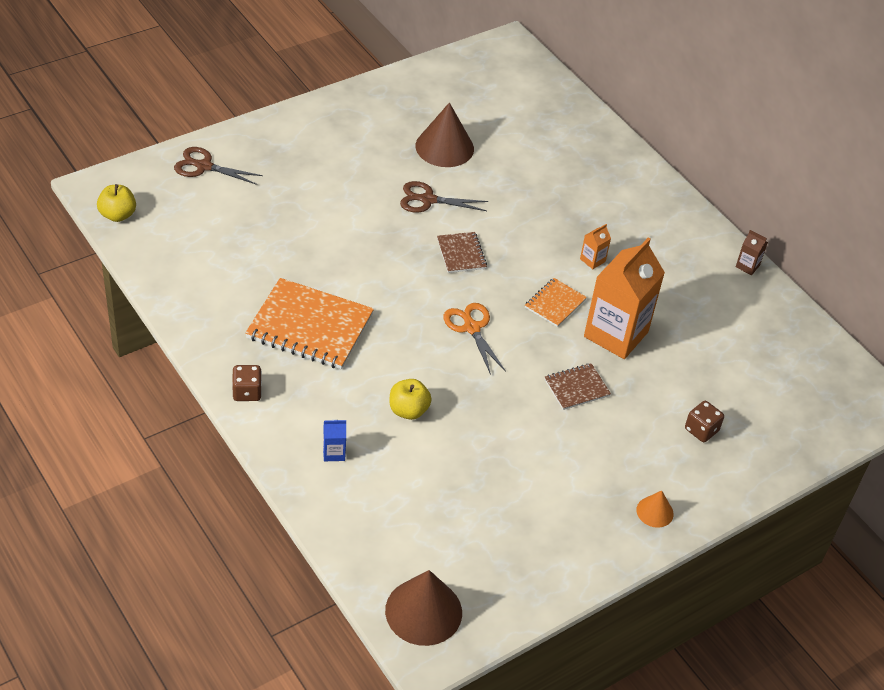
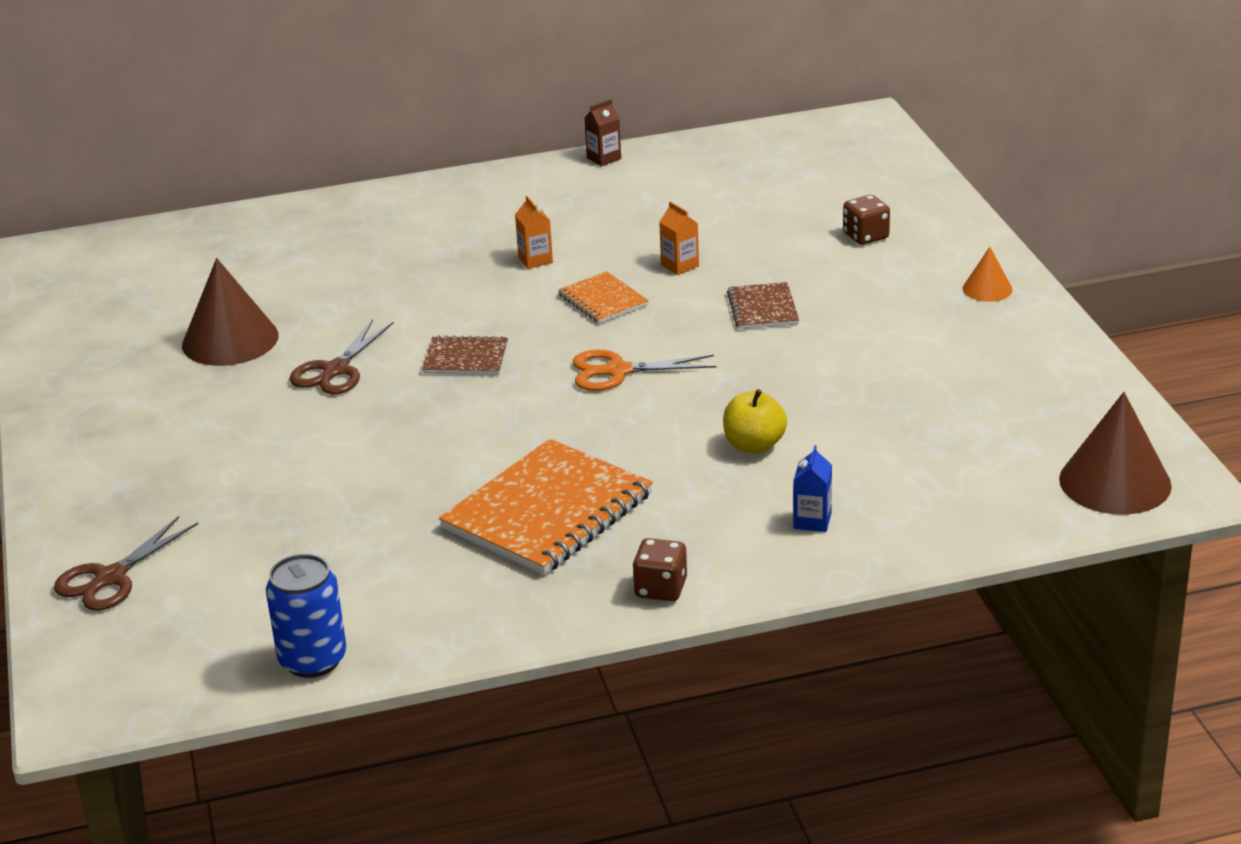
camera: 65 degrees left, 15 degrees down
(118, 215) = (171, 690): yellow apple -> none
(152, 261) = (313, 660): none -> blue can
(616, 334) = (680, 265): orange carton -> orange carton, size x0.40

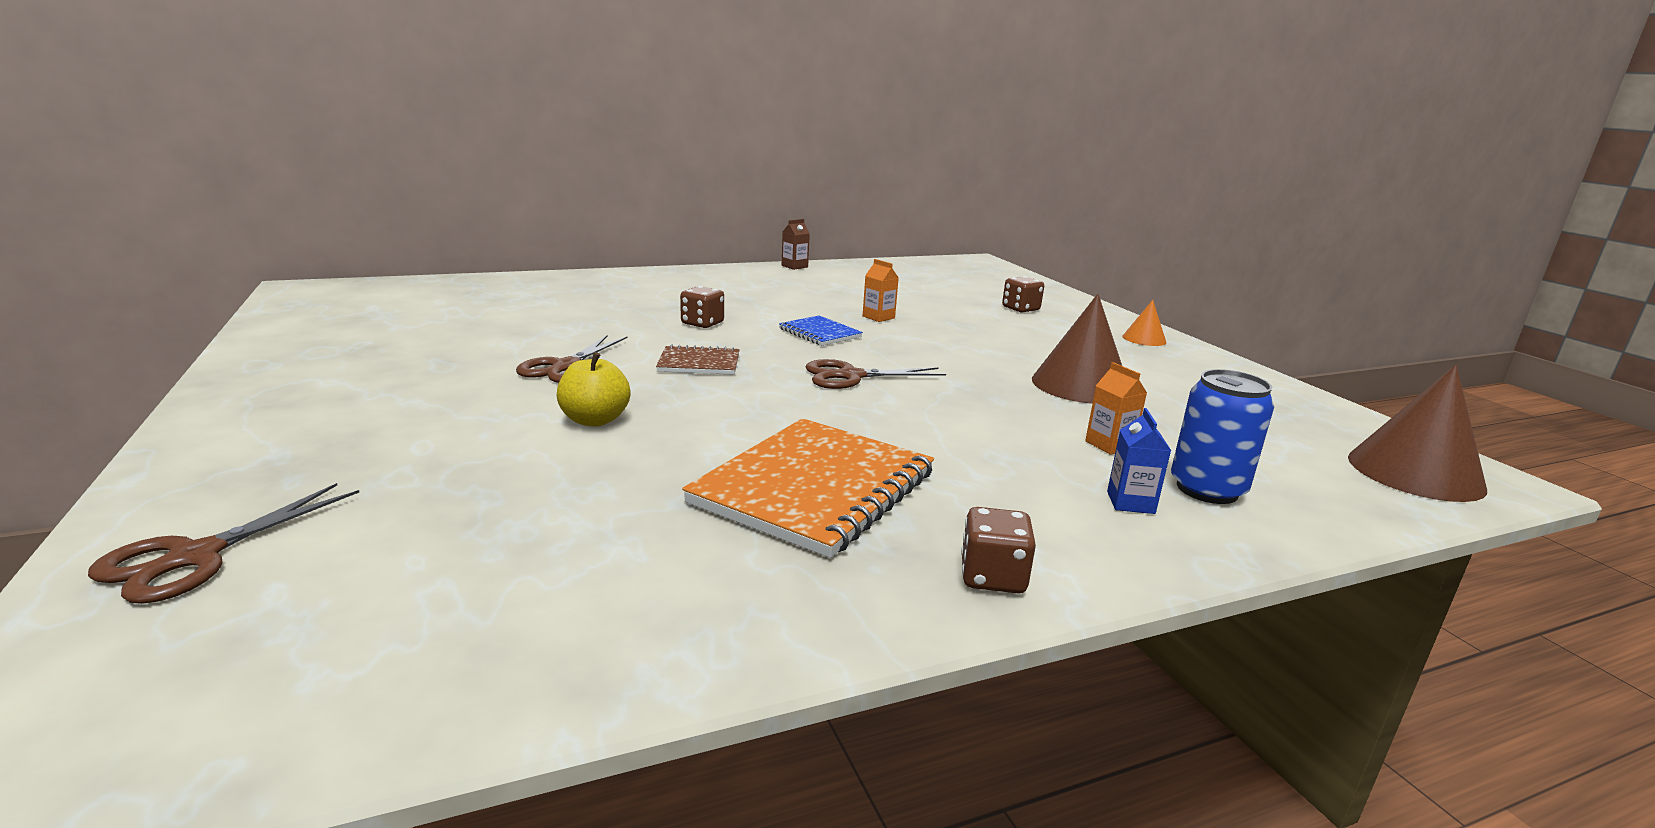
camera: 10 degrees left, 10 degrees down
(230, 340) = (462, 344): brown cone -> brown cone (1080, 385)
(313, 660) = (478, 685): blue can -> blue can (1207, 489)
(474, 290) = (702, 323): none -> brown dice
(535, 260) = (753, 309): orange carton -> orange carton (1109, 445)
(603, 300) = (820, 333): orange notebook -> blue notebook
(617, 371) = (851, 376): orange scissors -> brown scissors
(754, 445) = (1018, 434): yellow apple -> yellow apple (595, 420)
(763, 308) = (964, 343): brown notebook -> none

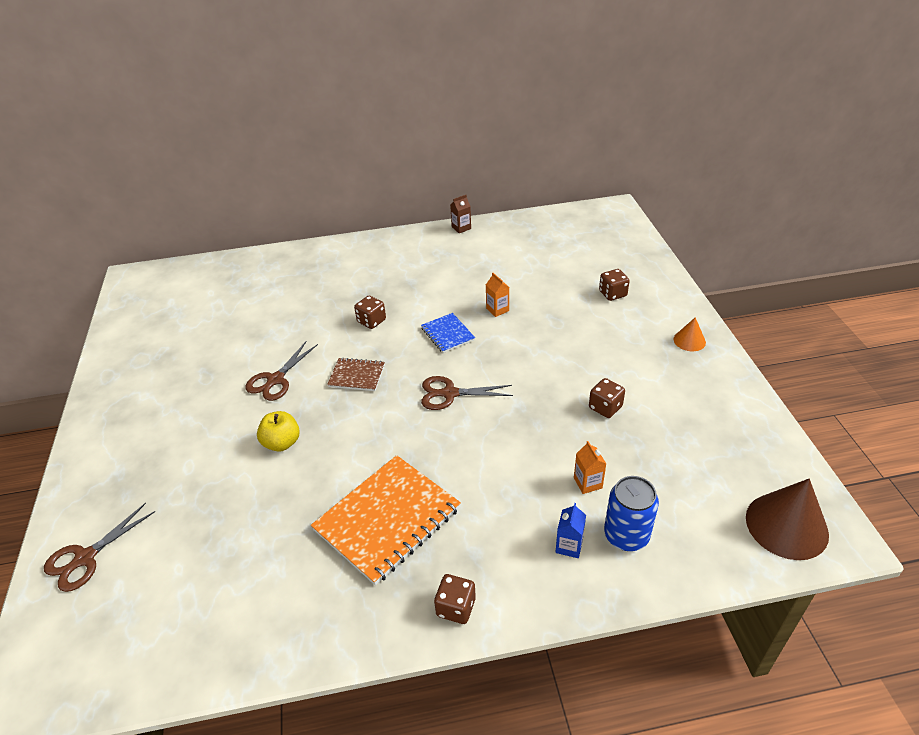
camera: 15 degrees right, 20 degrees up
(1080, 385) = (605, 407): brown cone -> brown dice

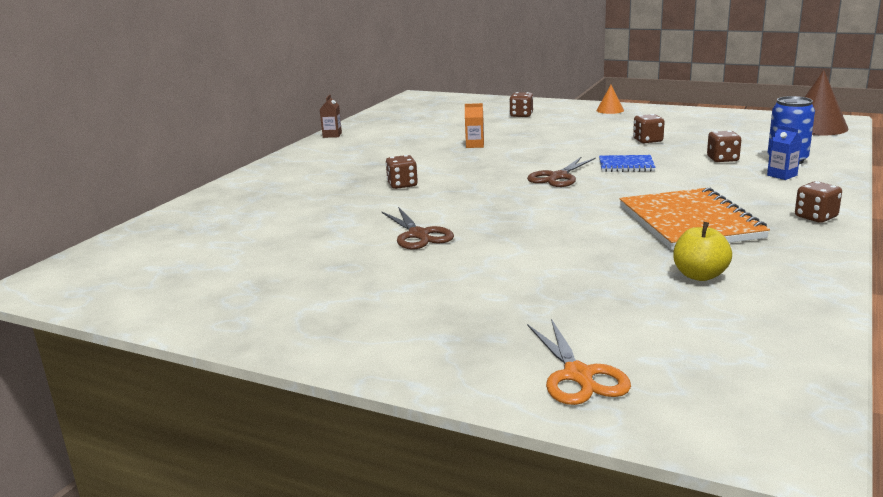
camera: 55 degrees left, 20 degrees down
(85, 558) = (578, 375): brown scissors -> orange scissors
(282, 443) = (525, 246): yellow apple -> yellow apple (699, 275)
(357, 376) = (475, 203): brown notebook -> none
(447, 334) = (476, 164): blue notebook -> blue notebook (626, 165)
(588, 483) = (722, 159): orange carton -> brown dice

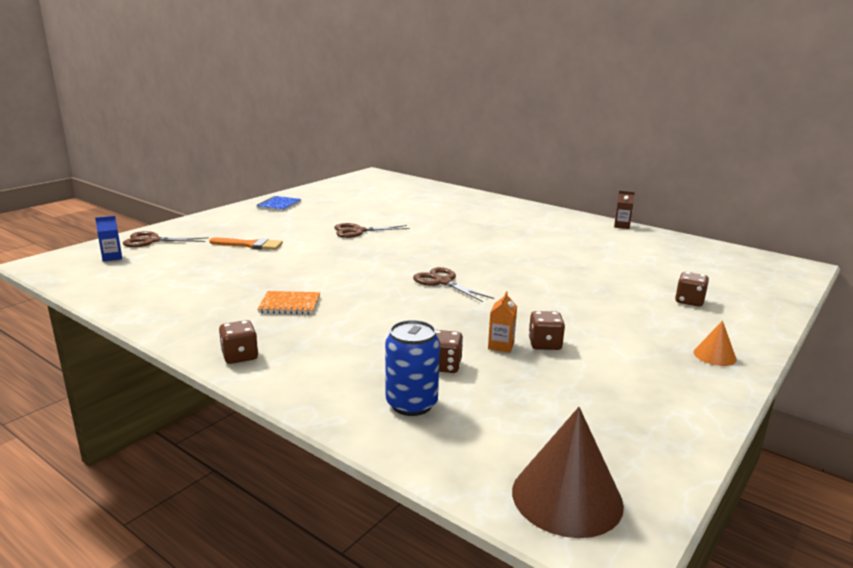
camera: 100 degrees right, 0 degrees up
(402, 185) = (463, 235): brown dice -> none
(475, 145) = (564, 267): orange carton -> orange carton (501, 345)
(529, 287) = (250, 245): none -> orange brush
(578, 375) = (152, 241): orange scissors -> brown scissors
(626, 165) = (456, 314): blue notebook -> blue notebook (279, 205)
(689, 222) = (289, 304): orange notebook -> orange notebook, size x0.51
(699, 275) = (203, 285): yellow apple -> none
(782, 175) = (361, 381): blue carton -> blue carton (112, 257)

